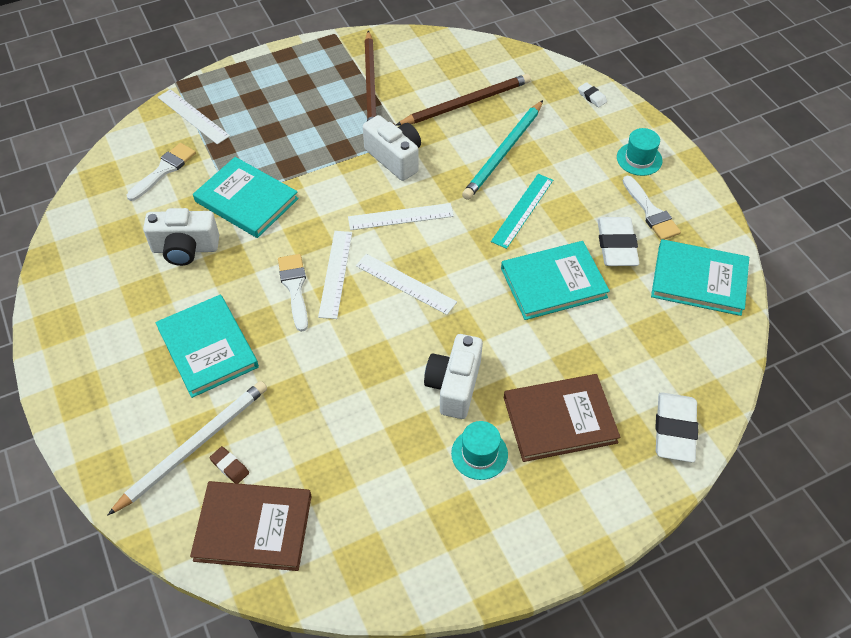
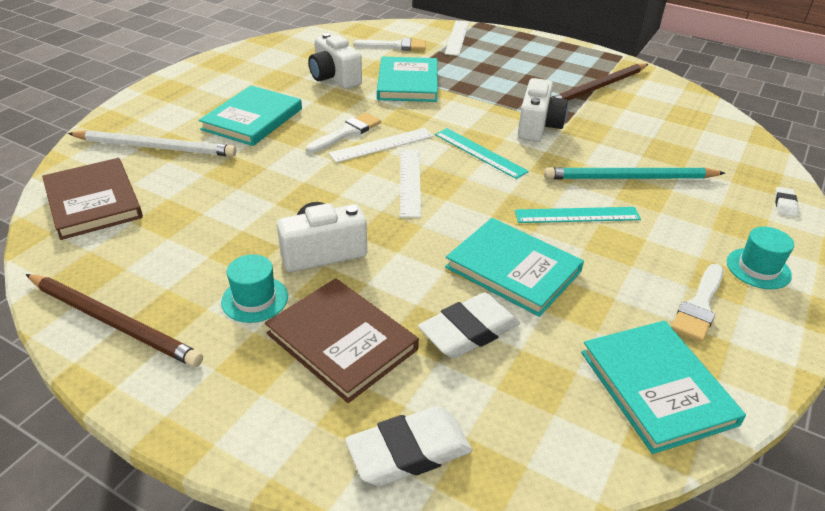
camera: 55 degrees right, 15 degrees down
(230, 466) = (147, 169): brown eraser -> none
(400, 216) = (480, 152): white ruler -> turquoise ruler
(466, 103) = (653, 137): brown pencil -> brown pencil (113, 322)
(616, 245) = (617, 296): white eraser -> white eraser (469, 331)

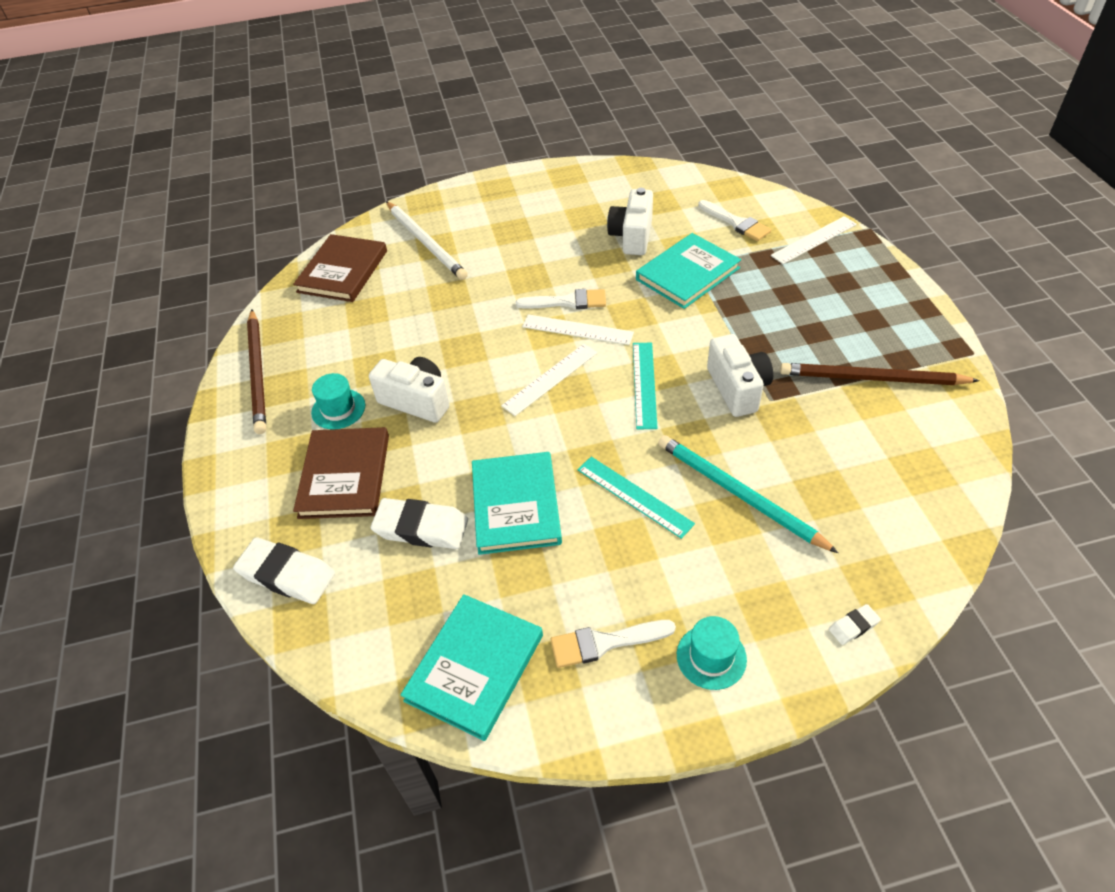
camera: 50 degrees right, 10 degrees up
(252, 119) = (517, 249): turquoise book -> none
(538, 127) = (737, 388): white camera -> white camera turned 75 degrees counterclockwise

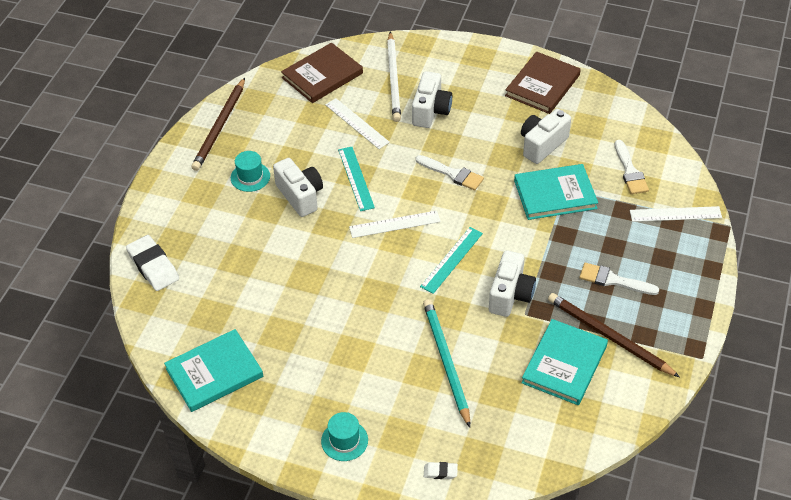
camera: 30 degrees right, 0 degrees up
(344, 476) = (224, 223): brown book -> brown book (542, 85)
(421, 528) = (244, 279): white eraser -> none
(491, 255) = (431, 111): none -> white camera
(516, 505) = (307, 295): turquoise book -> turquoise book (564, 364)
(577, 329) = (441, 198): white ruler -> white ruler (357, 123)
(605, 643) = (293, 400): white brush -> white brush (613, 280)
(634, 496) = (381, 328): turquoise ruler -> turquoise ruler (356, 178)

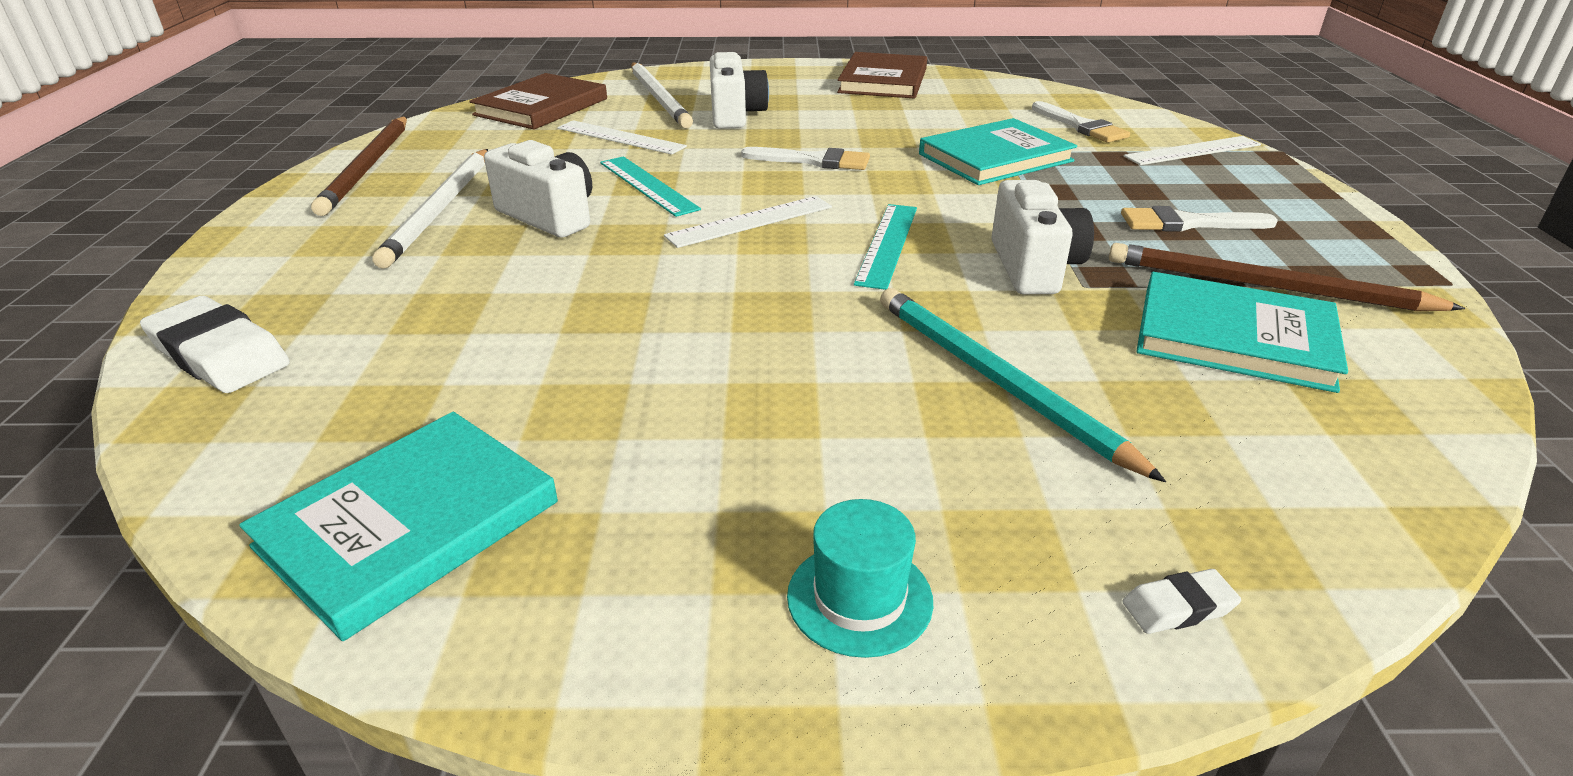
camera: 20 degrees left, 15 degrees down
(250, 177) = (440, 209): turquoise hat -> white pencil
(542, 145) = (930, 121): white camera -> none
(564, 364) = (1234, 337): turquoise book -> turquoise book turned 75 degrees counterclockwise

